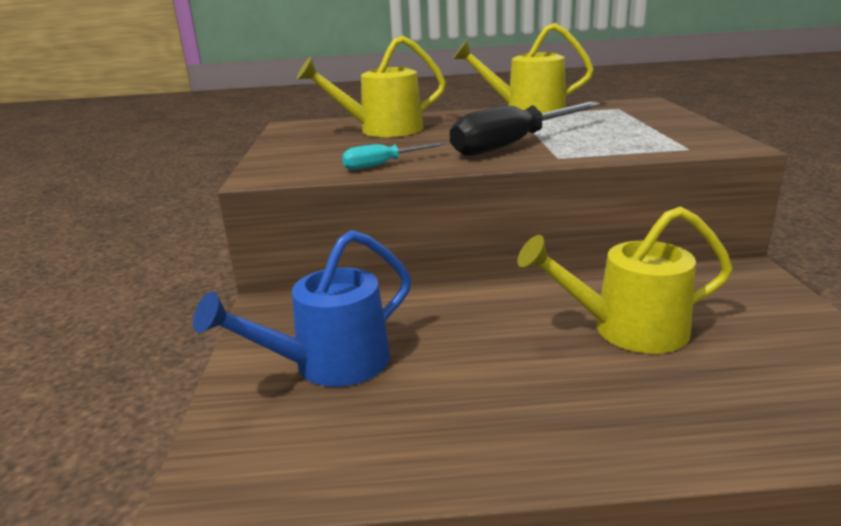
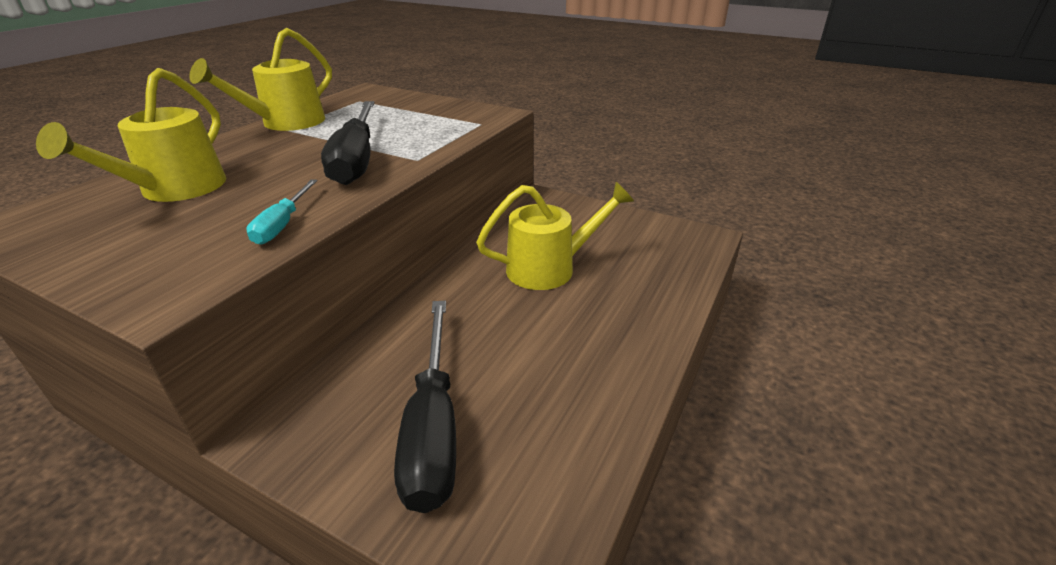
camera: 60 degrees left, 10 degrees up
(329, 365) = (433, 428): blue watering can -> black screwdriver
(626, 330) = (550, 268): yellow watering can -> yellow watering can turned 135 degrees counterclockwise

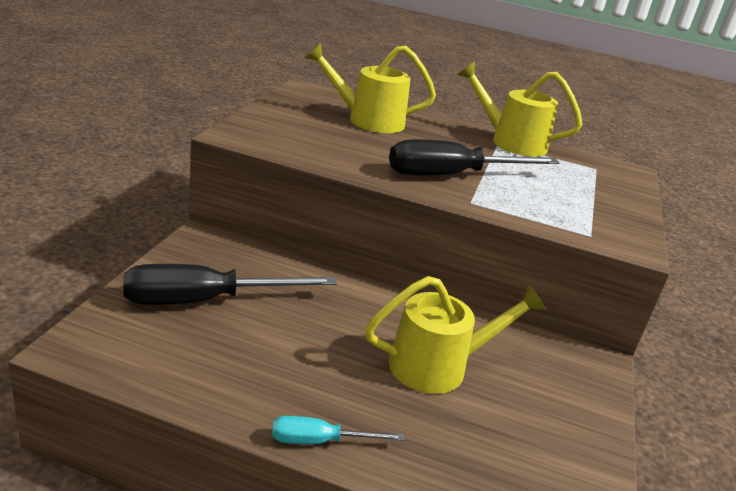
camera: 75 degrees right, 5 degrees down
(282, 225) = (328, 157): turquoise screwdriver -> turquoise screwdriver (320, 441)
(550, 268) = (439, 366): yellow watering can -> yellow watering can turned 75 degrees counterclockwise

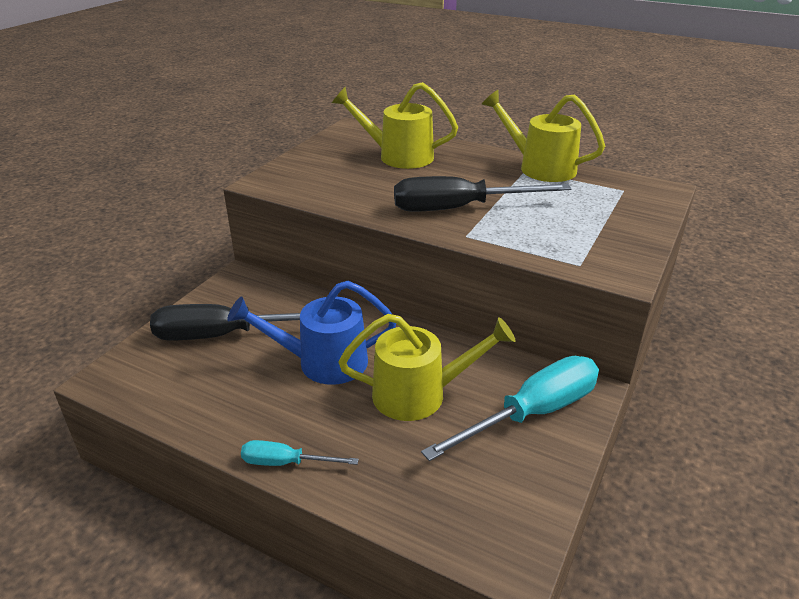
camera: 15 degrees right, 5 degrees up
(324, 332) = (322, 362): none -> blue watering can
(555, 385) = (532, 413): none -> turquoise screwdriver

